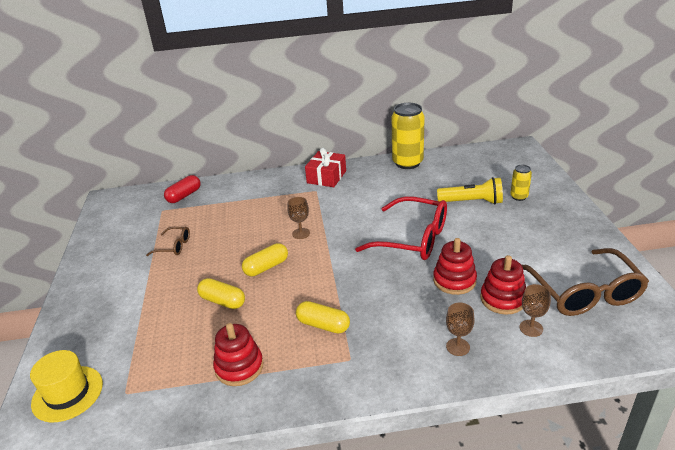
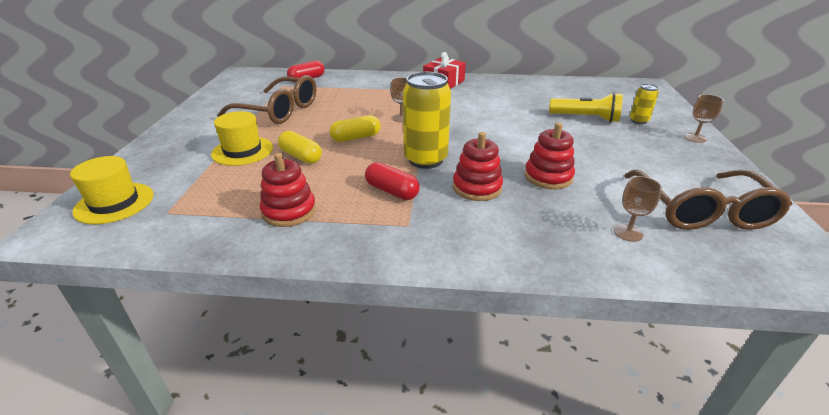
camera: 10 degrees right, 0 degrees up
(162, 305) = (242, 151): none -> yellow hat
(173, 246) = (278, 111): brown glasses -> brown glasses, size x2.09
(323, 325) = (392, 191): yellow capsule -> red capsule
(407, 163) = (527, 82): yellow can -> yellow can (425, 160)
(412, 238) = (512, 137): red glasses -> none
(458, 347) = (534, 235): brown goblet -> brown goblet (695, 138)
(503, 299) = (600, 201): red stacking toy -> red stacking toy (477, 187)

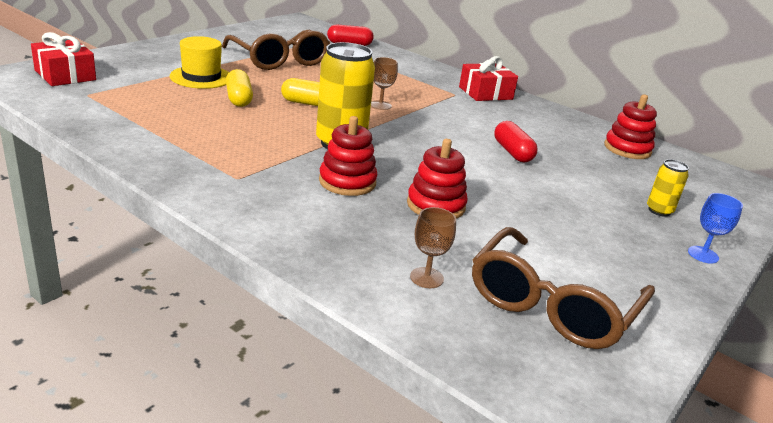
camera: 30 degrees right, 5 degrees down
(114, 203) = (65, 75): yellow hat -> red gift
(289, 211) = (166, 129): red stacking toy -> red stacking toy (627, 149)
(392, 191) = (267, 152): red capsule -> red capsule (512, 152)
(586, 118) = (592, 182): yellow flashlight -> none
(695, 138) = (703, 255): brown goblet -> blue goblet

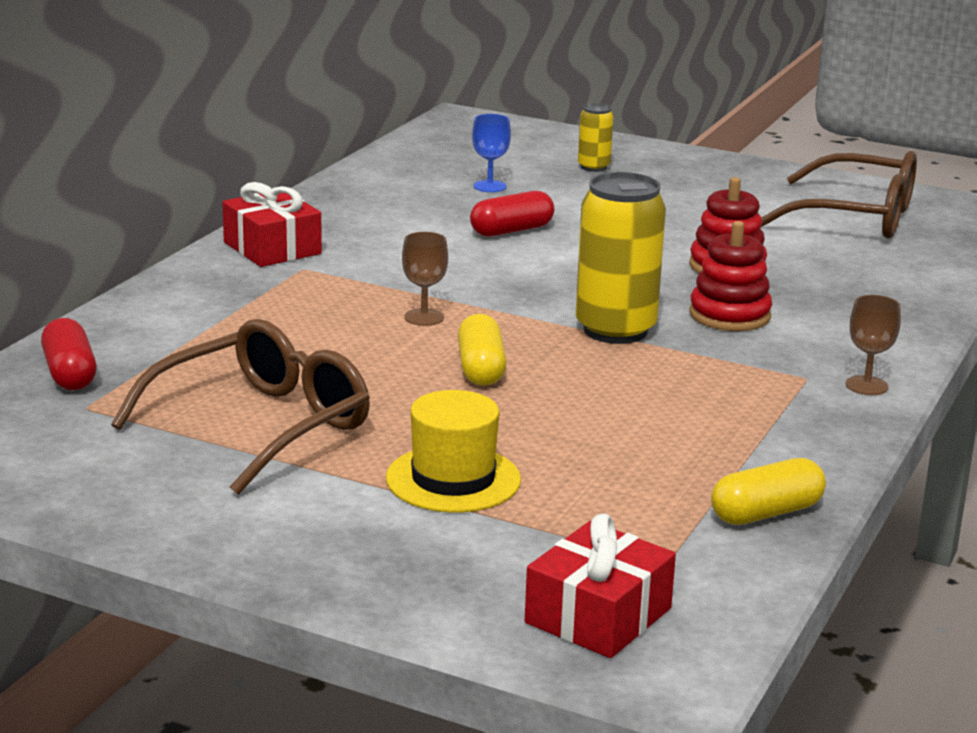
camera: 100 degrees left, 5 degrees down
(239, 99) = (525, 426): yellow capsule -> yellow capsule (766, 513)
(426, 278) = (884, 264): brown goblet -> brown goblet (866, 386)
(627, 149) = (417, 170): red stacking toy -> none
(703, 255) = (675, 157): blue goblet -> blue goblet (489, 186)

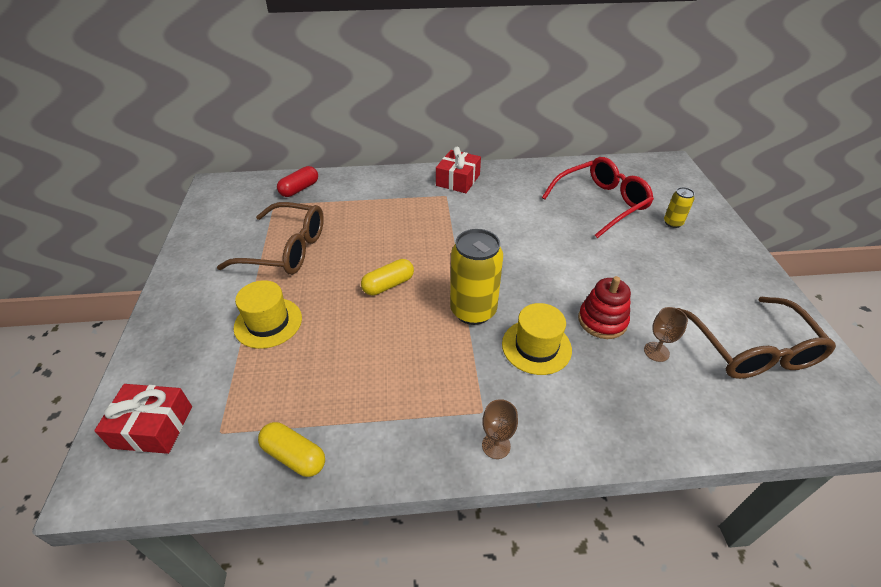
camera: 60 degrees right, 20 degrees up
(424, 317) = (428, 246): brown goblet -> brown goblet (656, 351)
(489, 186) = (600, 203): blue goblet -> red glasses
(511, 230) = (556, 231): red capsule -> none
(729, 315) = (536, 346): red stacking toy -> yellow hat

